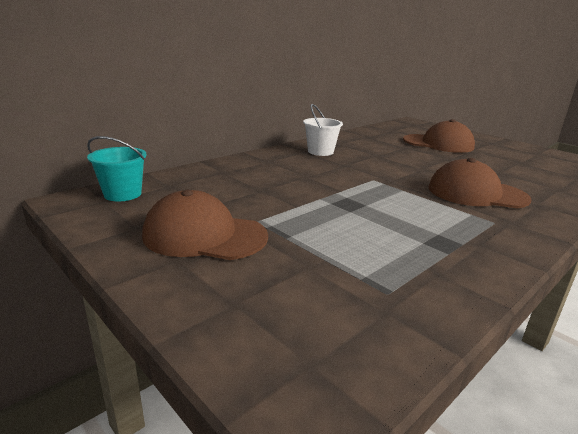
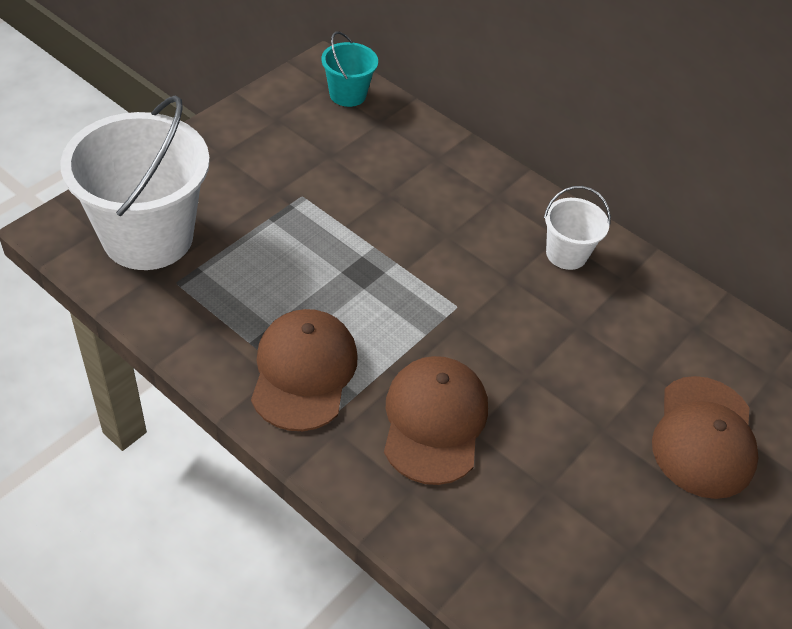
camera: 80 degrees right, 25 degrees up
(204, 235) = (265, 163): brown cap -> brown cap (304, 372)
(317, 313) = (148, 237): none -> white bucket

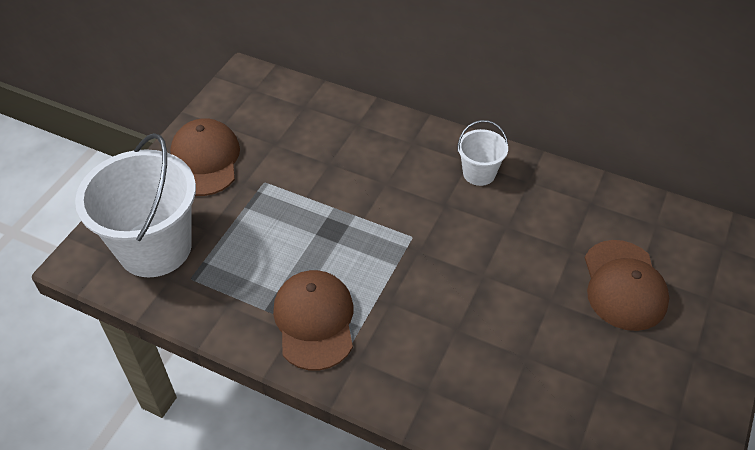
camera: 10 degrees left, 0 degrees up
(347, 94) = (271, 91): turquoise bucket -> none
(434, 421) = (426, 331): brown cap -> brown cap (205, 160)

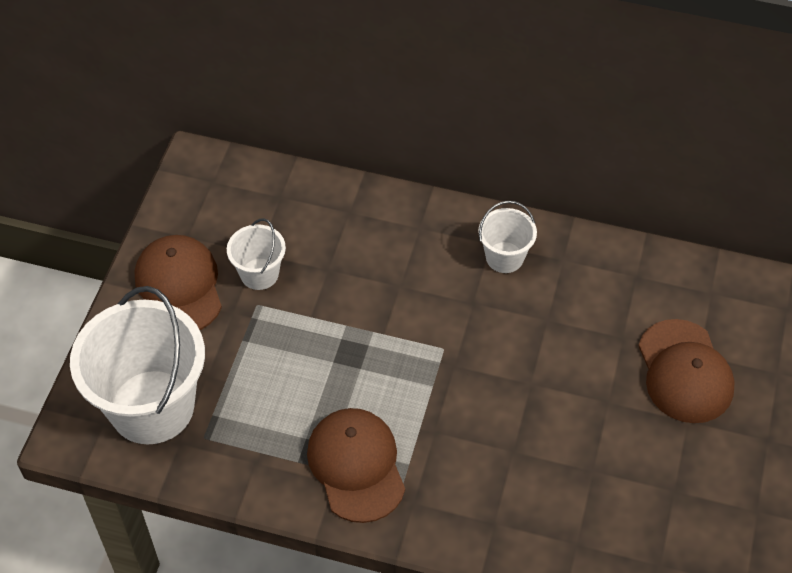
camera: 10 degrees left, 5 degrees up
(272, 159) = (259, 274): none -> white bucket

